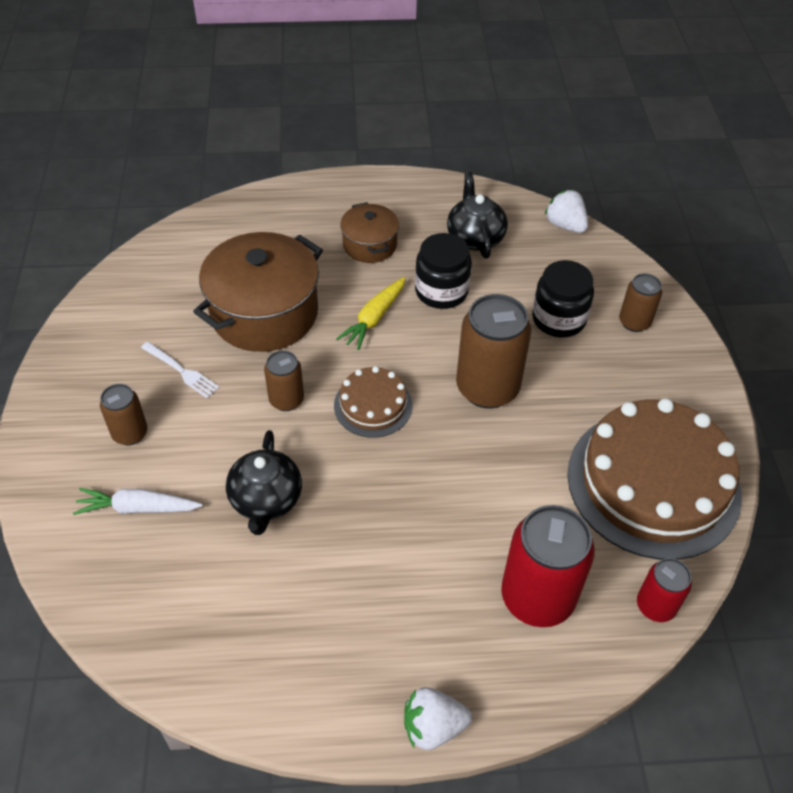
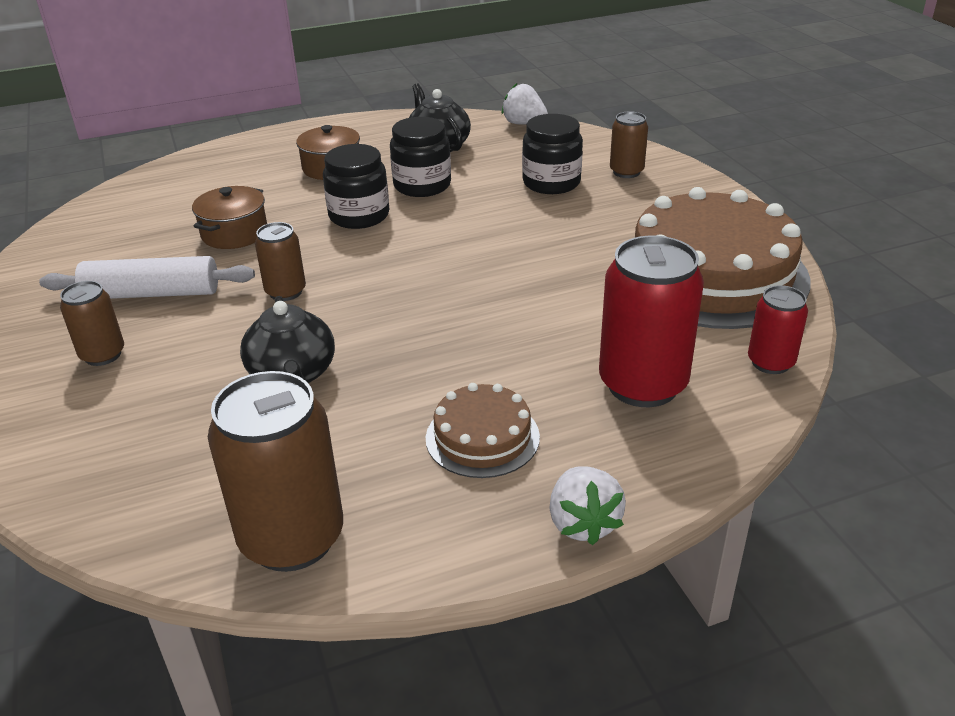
camera: 15 degrees left, 15 degrees down
(138, 508) = (132, 415): white carrot -> none
(182, 371) = (152, 293): white fork -> white rolling pin
(264, 313) = (234, 233): brown pot -> brown pot, size x0.54
(373, 405) = (386, 277): brown cake -> brown cake (482, 437)
(374, 318) = (359, 216): yellow carrot -> black jar
(433, 727) = (583, 523): white strawberry -> white strawberry turned 75 degrees counterclockwise
(487, 388) = (504, 241): brown can -> brown can (292, 538)

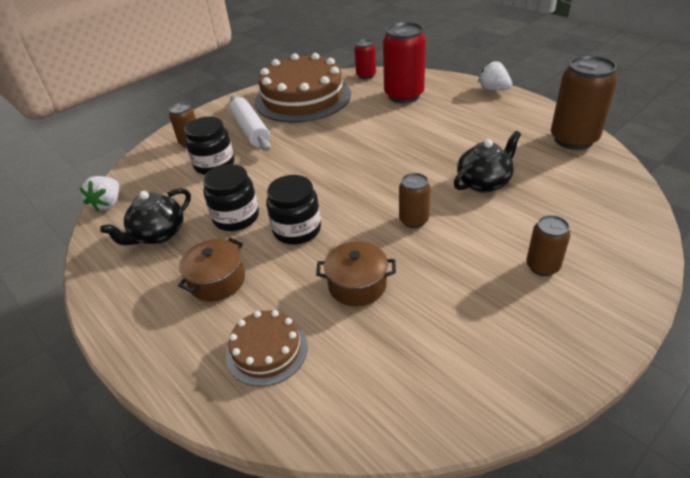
camera: 110 degrees left, 5 degrees up
(152, 293) = (464, 284): white rolling pin -> white rolling pin (250, 130)
(482, 437) = (472, 118): brown cake -> brown cake (266, 350)
(583, 523) = (493, 89): white strawberry -> white strawberry turned 105 degrees counterclockwise

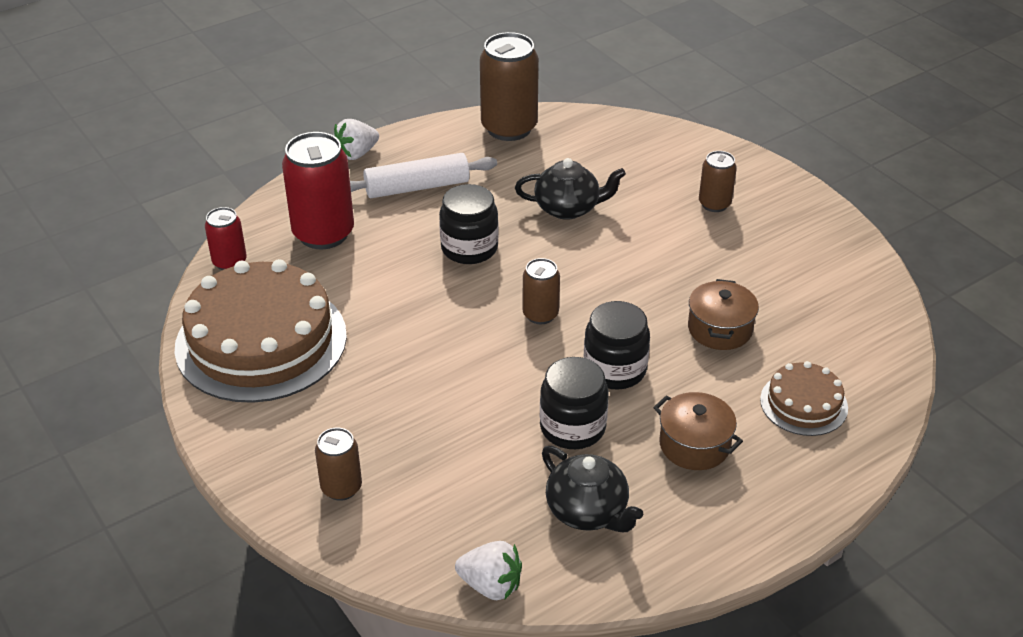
camera: 85 degrees left, 0 degrees up
(214, 164) = (427, 453): black jar -> black jar (469, 248)
(250, 130) = (339, 409): white rolling pin -> white rolling pin (417, 187)
(413, 220) = (623, 272): brown can -> brown can (540, 314)
(484, 182) = (568, 208): black teapot -> black teapot turned 120 degrees clockwise

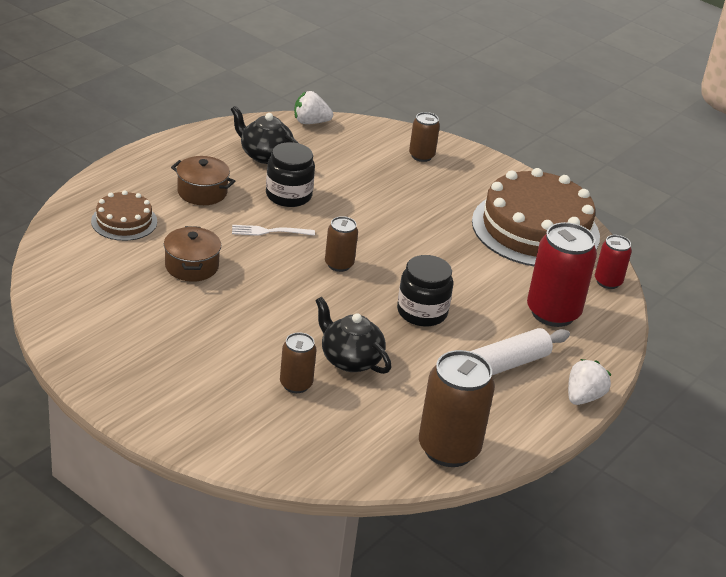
camera: 160 degrees right, 5 degrees down
(568, 208) = (349, 359): black teapot -> black teapot turned 60 degrees clockwise
(614, 369) = (269, 231): black jar -> white fork
(714, 204) = (208, 379): brown can -> brown can (296, 384)

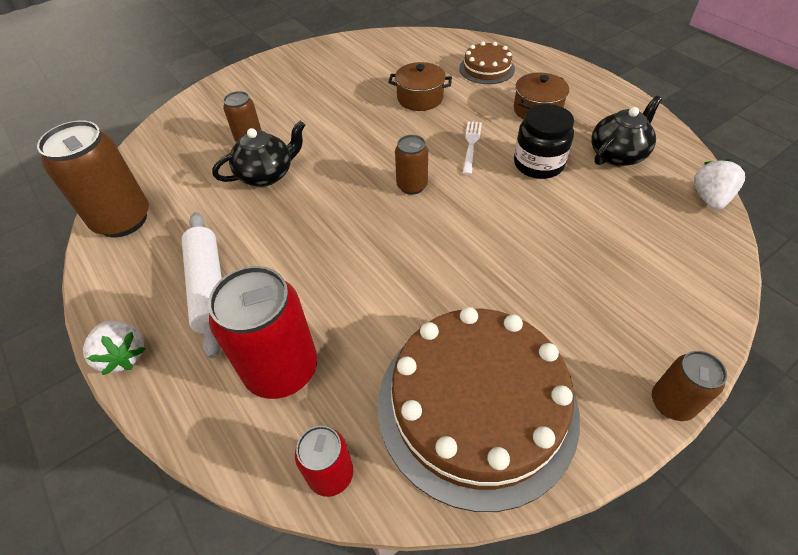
camera: 110 degrees right, 15 degrees up
(421, 156) = (658, 300): brown can -> brown can (671, 403)
(422, 312) = (319, 237): black jar -> none

